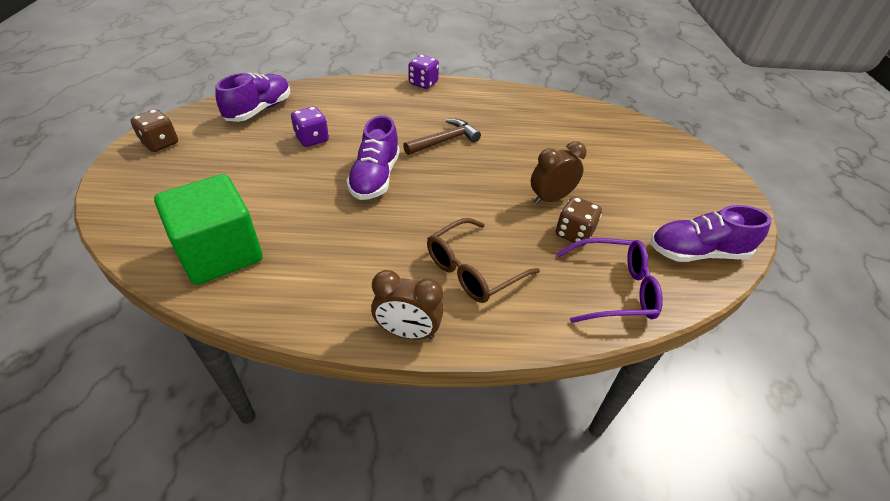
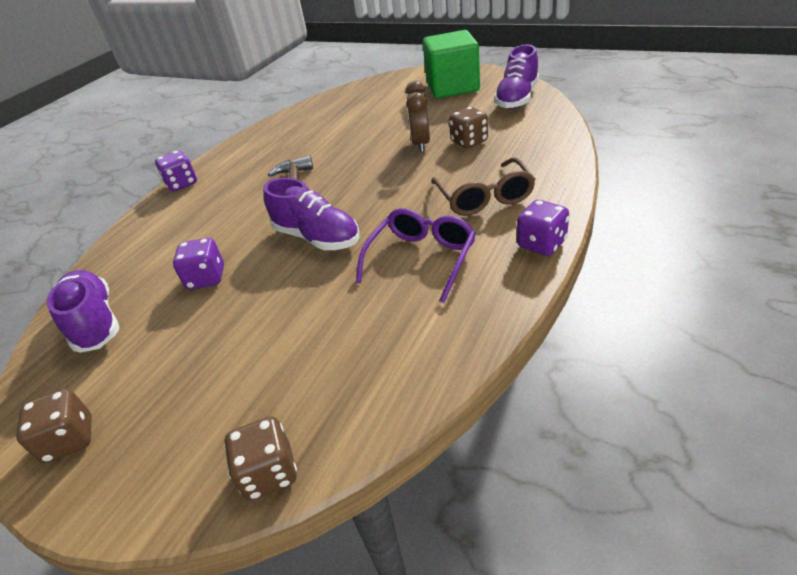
camera: 55 degrees left, 5 degrees down
(131, 235) = (269, 473): none -> brown dice
(220, 253) = (362, 373): green cube -> green cube (452, 87)
(407, 332) = (541, 244): brown clock -> purple dice
(614, 289) = (537, 137): purple glasses -> purple glasses (422, 259)

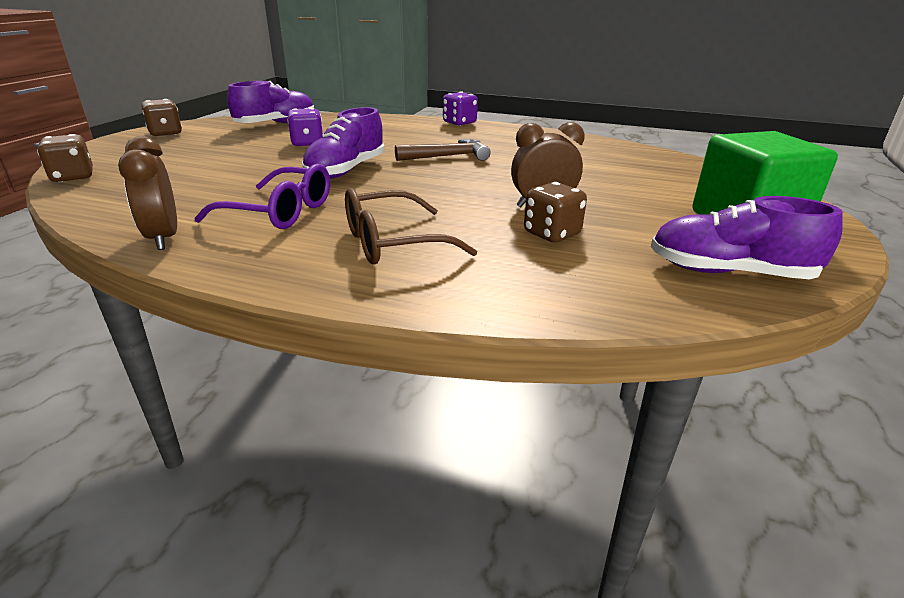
camera: 75 degrees right, 10 degrees down
(478, 315) = (163, 238): none -> brown clock
(541, 244) = (265, 275): purple dice -> none

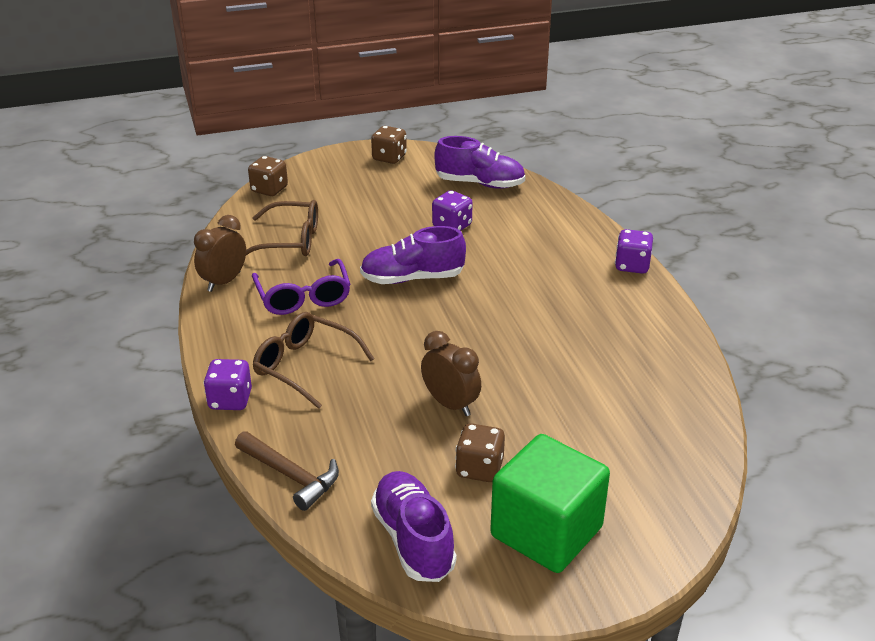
camera: 55 degrees right, 5 degrees up
(178, 192) = (290, 241): none -> brown glasses
(386, 298) = (230, 400): none -> purple dice
(447, 156) = (513, 307): brown hammer -> brown hammer (291, 475)
(551, 234) = (395, 429): brown dice -> brown dice (479, 469)

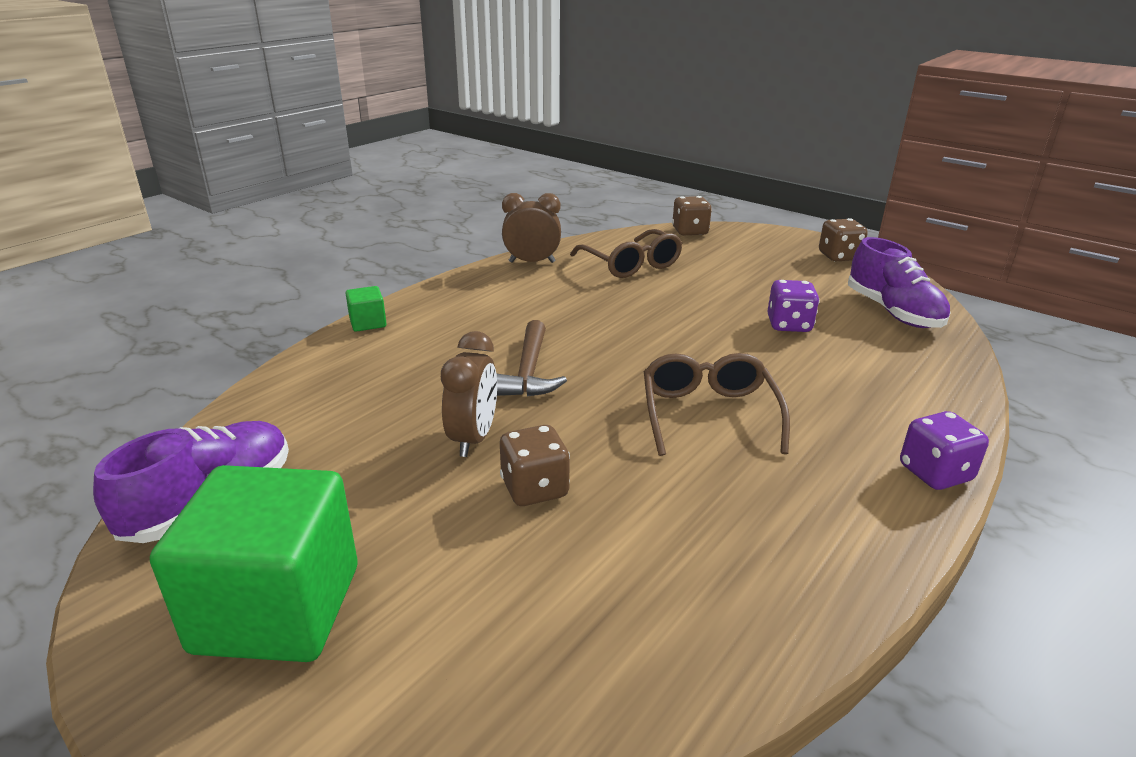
camera: 55 degrees right, 5 degrees down
(230, 400) = (368, 323): purple dice -> green cube
(291, 475) = (278, 390): brown hammer -> brown hammer (529, 372)
(303, 297) = (556, 299): purple glasses -> none
(304, 366) = (452, 336): brown glasses -> brown glasses (708, 414)
(412, 278) = (664, 337): purple shoe -> none
(479, 469) = (371, 502): brown dice -> brown dice (534, 488)

